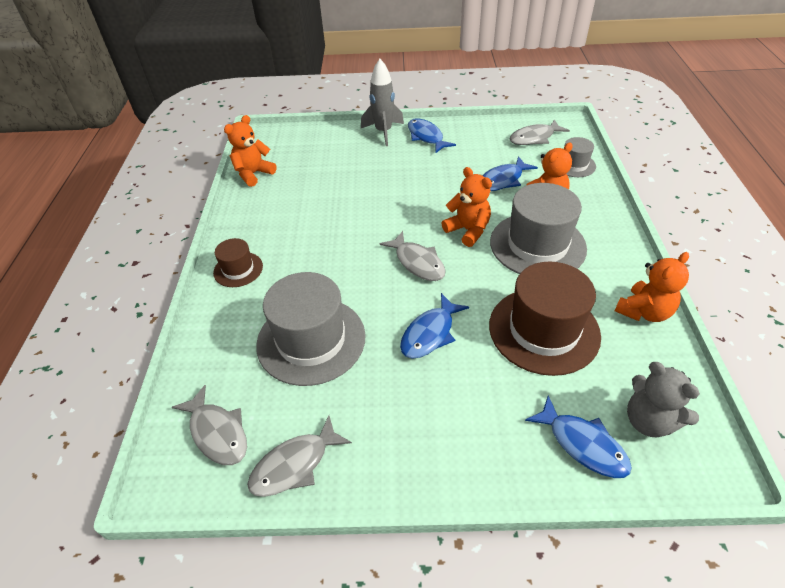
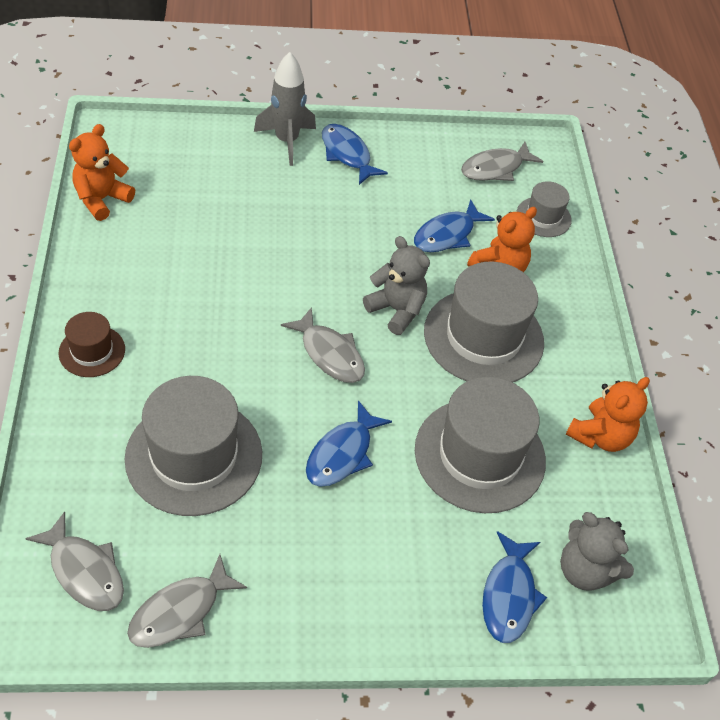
camera: 10 degrees left, 5 degrees up
(468, 230) = (396, 310): orange teddy bear -> grey teddy bear
(543, 330) = (479, 455): brown hat -> grey hat
(583, 444) = (509, 595): blue fish -> blue fish turned 60 degrees clockwise

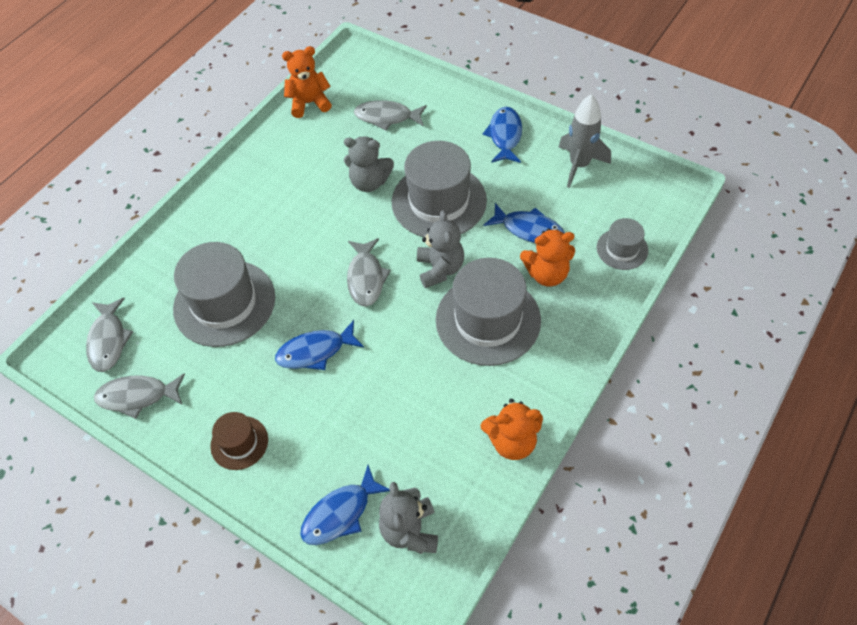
camera: 45 degrees right, 5 degrees up
(92, 351) = (222, 204): brown hat -> brown hat (239, 443)
(247, 256) = (369, 182): none -> grey teddy bear
(287, 141) = (468, 108): grey rocket -> grey rocket (579, 165)
(447, 235) = (529, 229): blue fish -> blue fish turned 150 degrees counterclockwise
(479, 455) = (407, 404): grey hat -> grey hat (439, 201)
(495, 168) = (616, 193): grey fish -> grey fish (387, 117)

